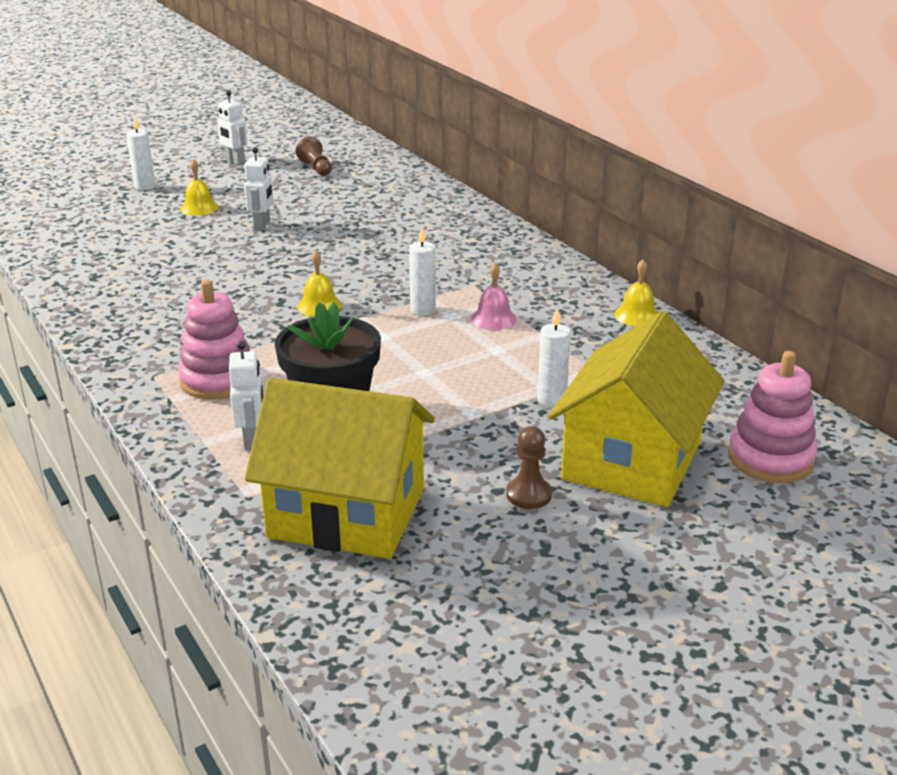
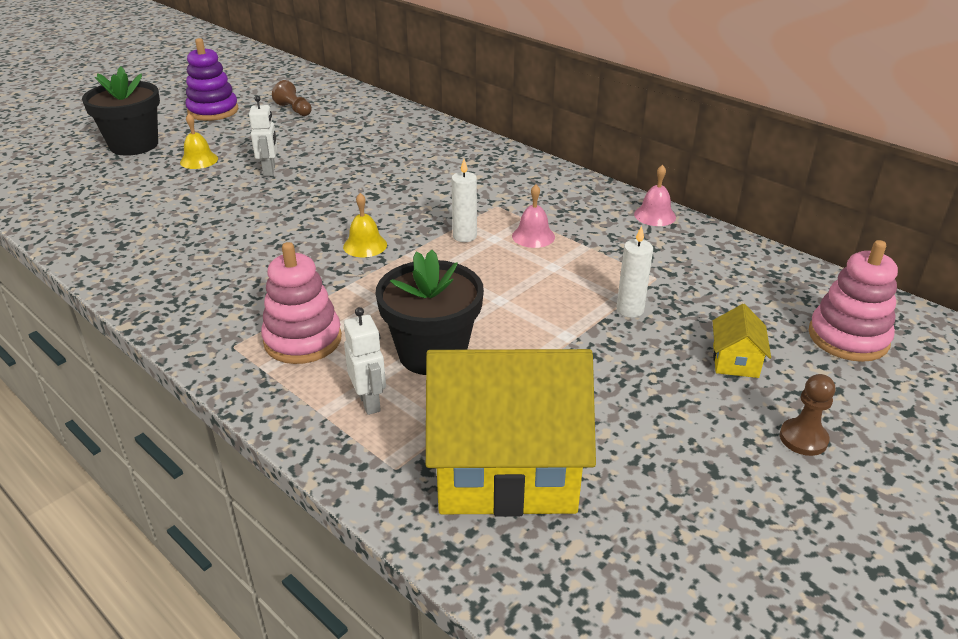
camera: 15 degrees left, 5 degrees up
(145, 187) = (134, 145): white candle -> black flower pot
(235, 161) = (213, 111): white robot -> purple stacking toy
(528, 495) = (666, 414): brown pawn -> brown pawn (803, 438)
(632, 461) = (735, 361): yellow house -> yellow house, size x0.41
(637, 315) = (655, 215): yellow bell -> pink bell

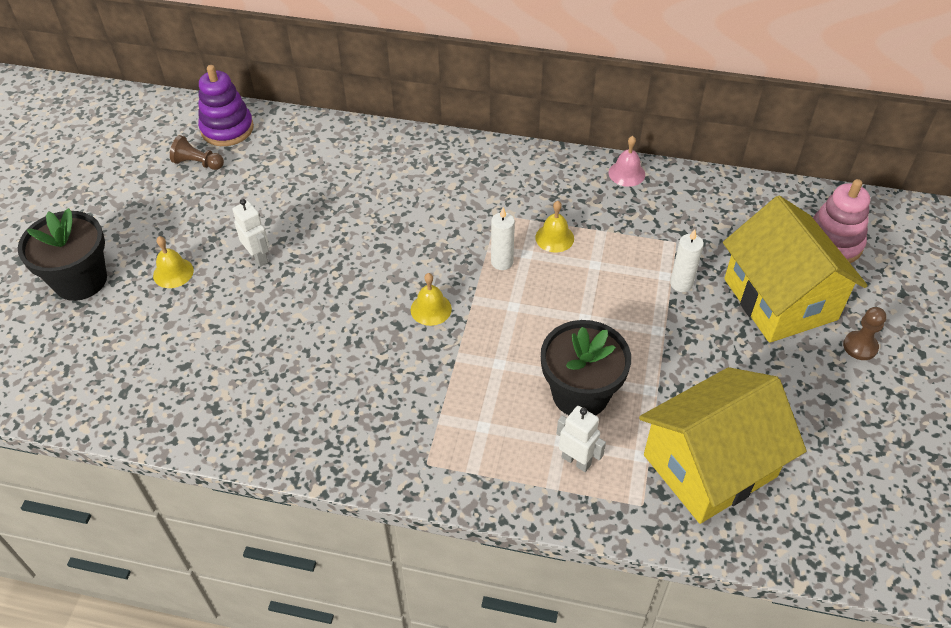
camera: 30 degrees left, 15 degrees up
(213, 111) = (113, 198): purple stacking toy -> purple stacking toy (227, 129)
(303, 340) = (475, 430): pink stacking toy -> none
(533, 236) = (554, 238): pink bell -> yellow bell
(735, 361) = (780, 299): yellow house -> yellow house, size x2.45

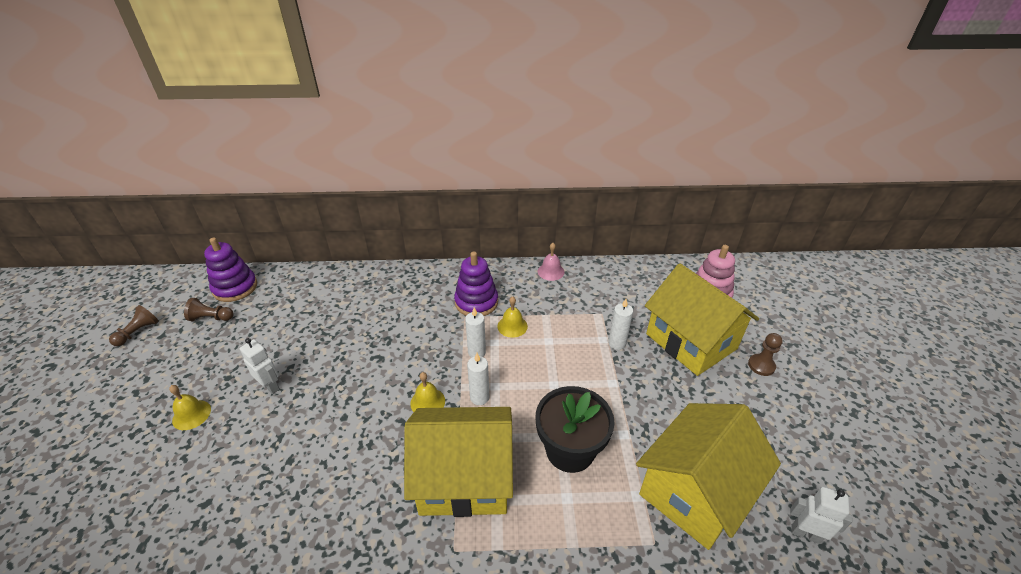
camera: 15 degrees left, 10 degrees down
(80, 280) = (99, 439): black flower pot -> none
(117, 166) = (138, 332): none -> brown pawn
(454, 397) = (464, 478): none -> yellow house
(492, 316) = (479, 397): none -> white candle
(517, 199) = (476, 302): none -> purple stacking toy
(576, 460) = (585, 514): white robot -> white robot (805, 533)

